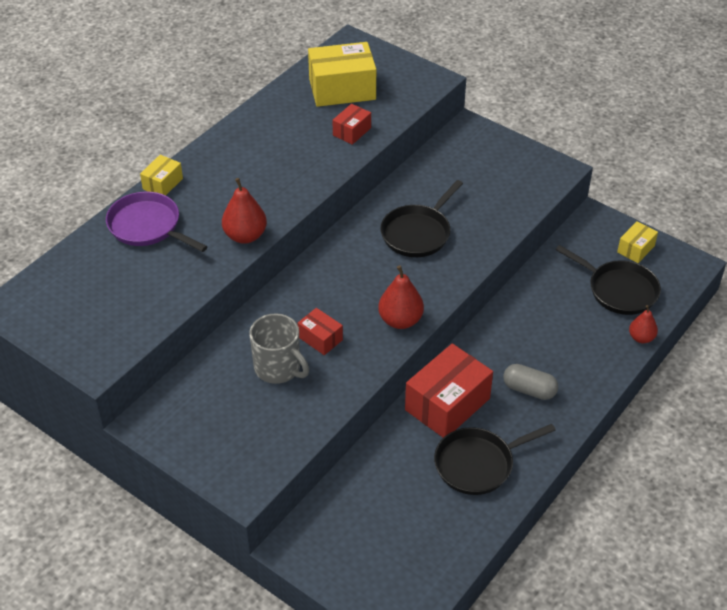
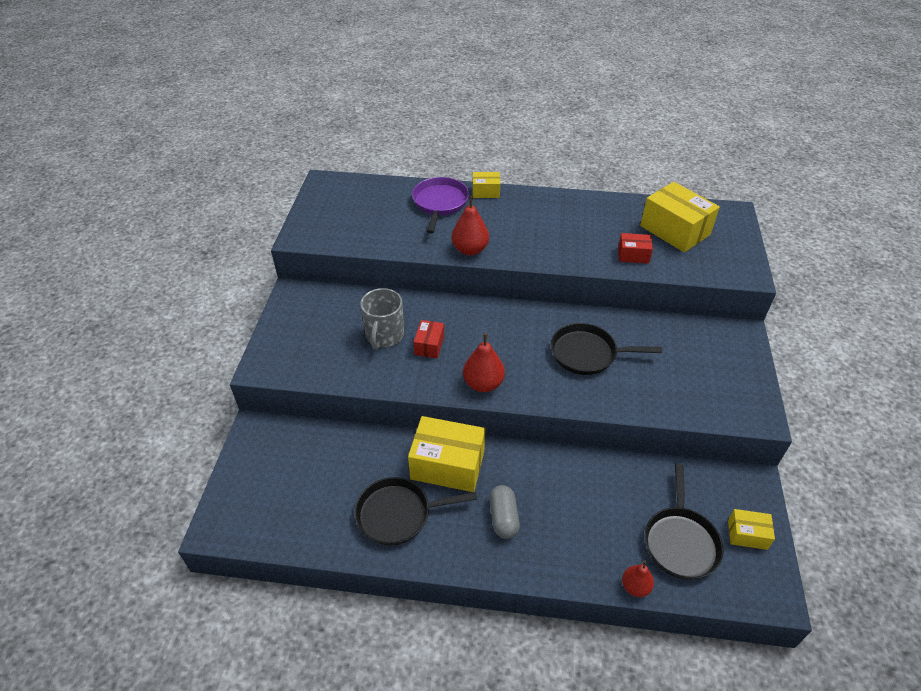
camera: 60 degrees right, 0 degrees up
(447, 404) = (447, 465): red box -> yellow box
(478, 464) = (398, 514): black pan -> black pan turned 45 degrees counterclockwise

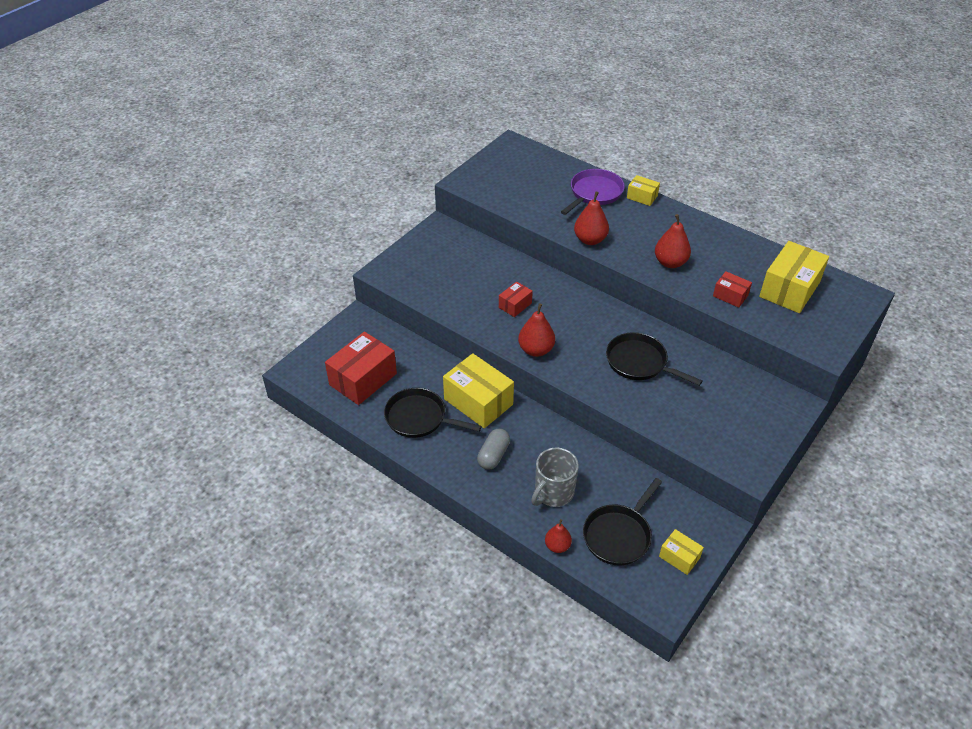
camera: 30 degrees right, 0 degrees up
(306, 499) = (363, 379): none -> red box
(384, 336) = (485, 284): grey mug -> grey mug (553, 492)
(558, 244) = (670, 262): none -> red pear
(674, 230) = (789, 289): yellow box -> yellow box turned 45 degrees clockwise

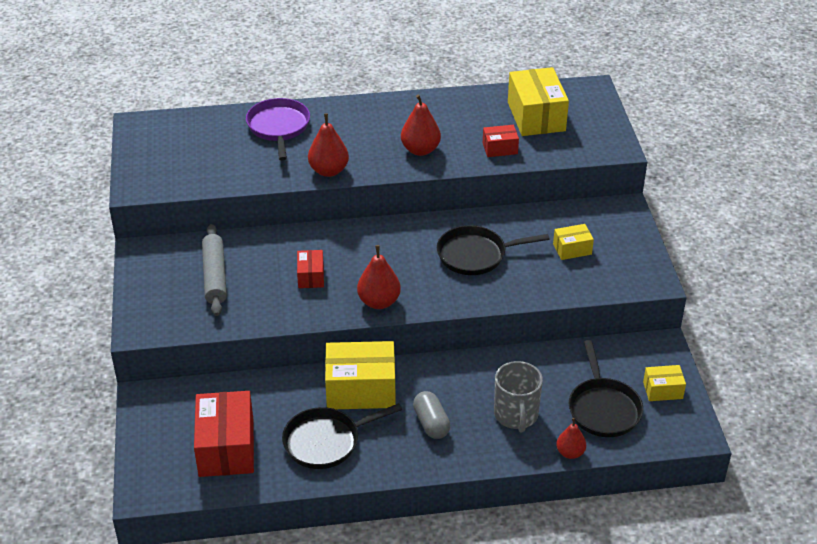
camera: 45 degrees left, 5 degrees down
(460, 268) = (215, 276): none -> grey rolling pin
(642, 197) = (325, 107): yellow box -> yellow box (572, 249)

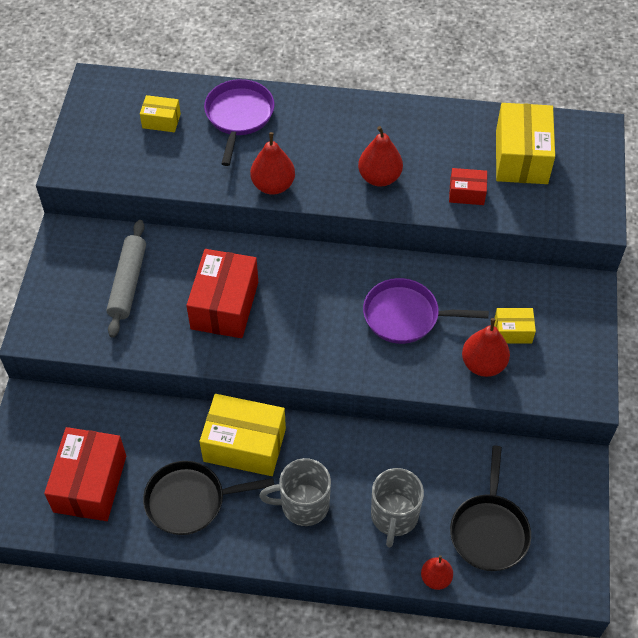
camera: 15 degrees right, 15 degrees up
(311, 276) = (225, 305): red box -> red box, size x1.95
(379, 302) = (284, 354): red pear -> red pear (483, 364)
(431, 423) = (303, 505): grey capsule -> grey mug
(475, 255) = (406, 316): black pan -> purple pan
(662, 390) = (561, 523): yellow box -> yellow box (161, 121)

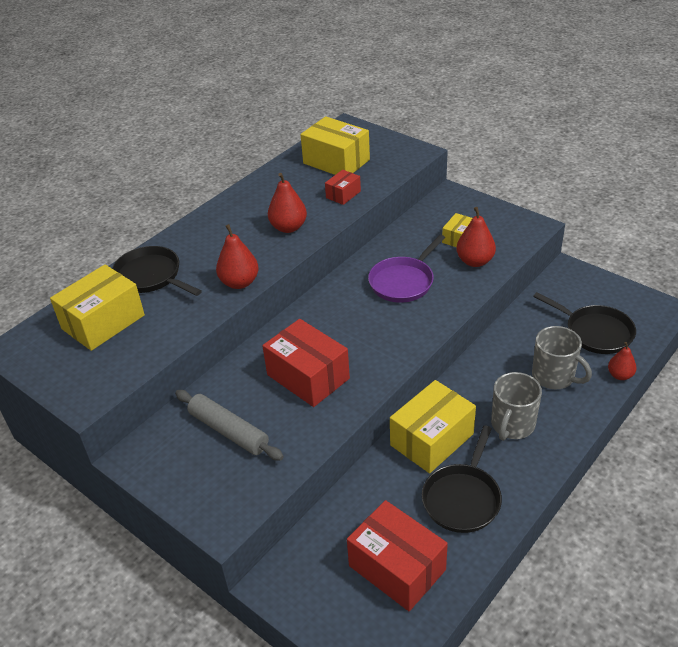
camera: 55 degrees left, 15 degrees down
(161, 121) = (103, 322): yellow box -> yellow box, size x1.95
(239, 116) = (151, 276): purple pan -> black pan

